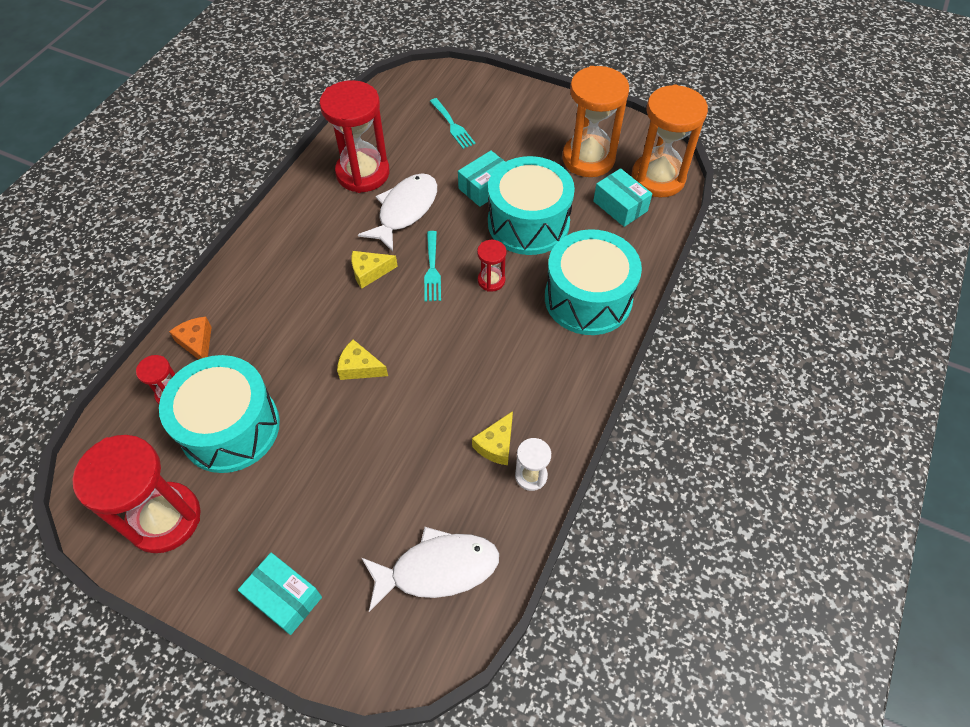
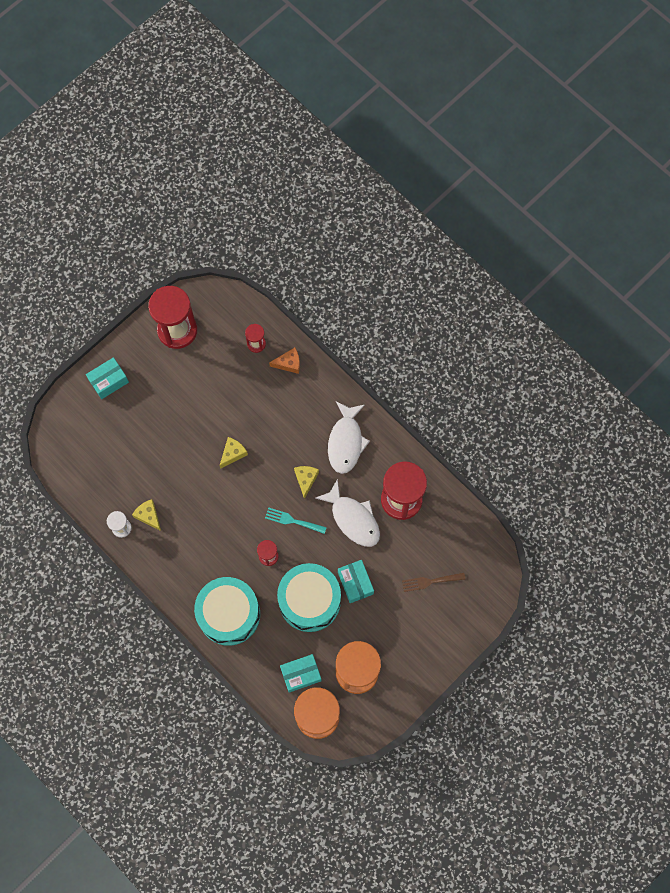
camera: 110 degrees right, 15 degrees up
(230, 427) = (220, 372): turquoise drum -> none
(438, 569) = (91, 460): white fish -> white fish (346, 442)
(452, 125) = (430, 581): turquoise fork -> brown fork

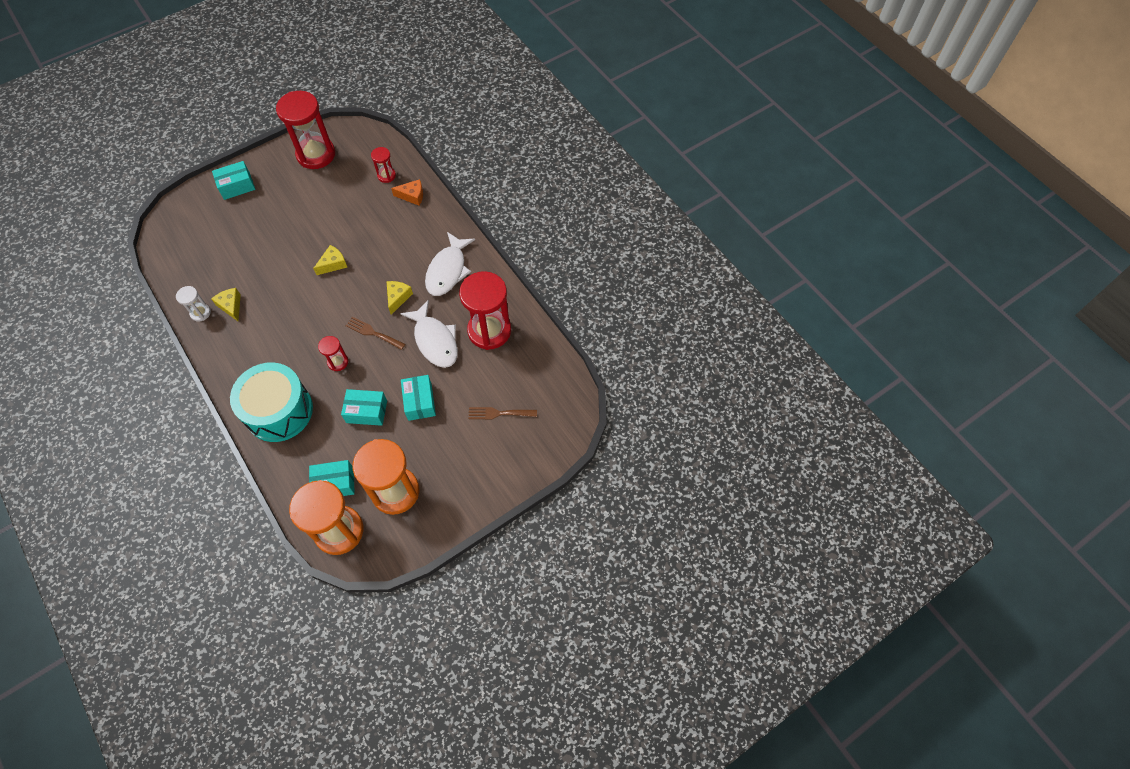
camera: 10 degrees right, 10 degrees down
(292, 520) = (373, 333): turquoise fork -> brown fork
(309, 601) = (366, 411): turquoise drum -> turquoise box

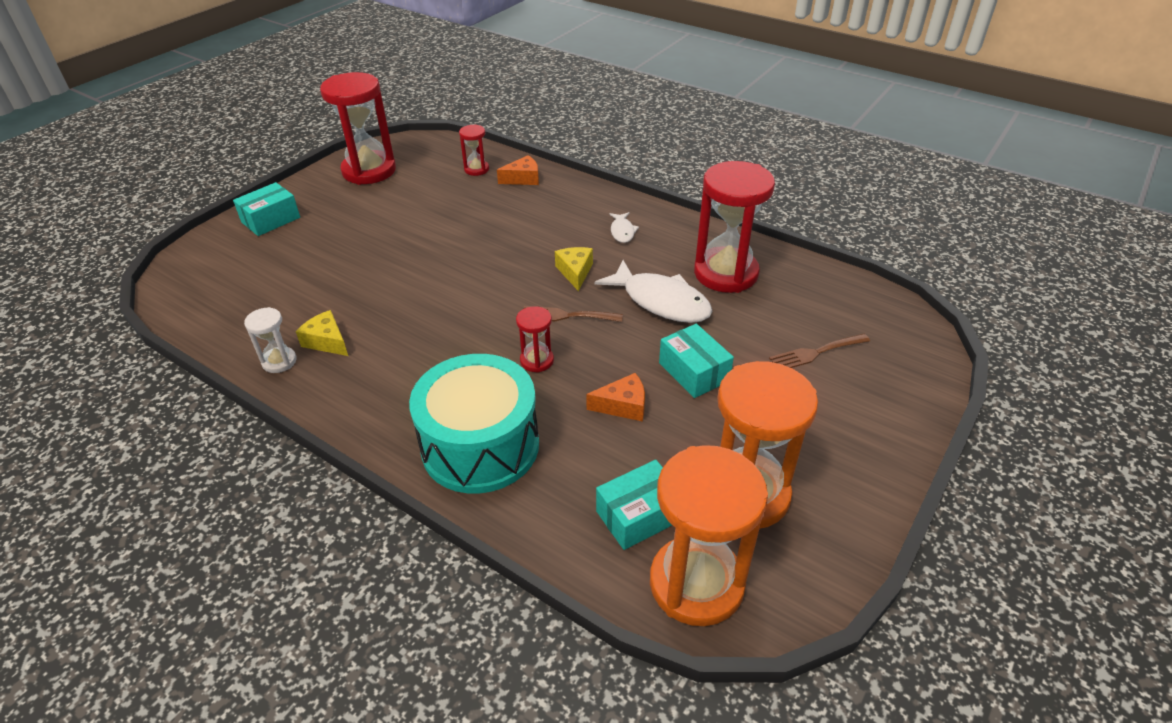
camera: 20 degrees left, 20 degrees down
(333, 264) = (459, 261): yellow cheese -> none
(366, 411) = (623, 406): turquoise box -> orange cheese
(448, 270) = (622, 232): white fish -> white fish, size x0.48

